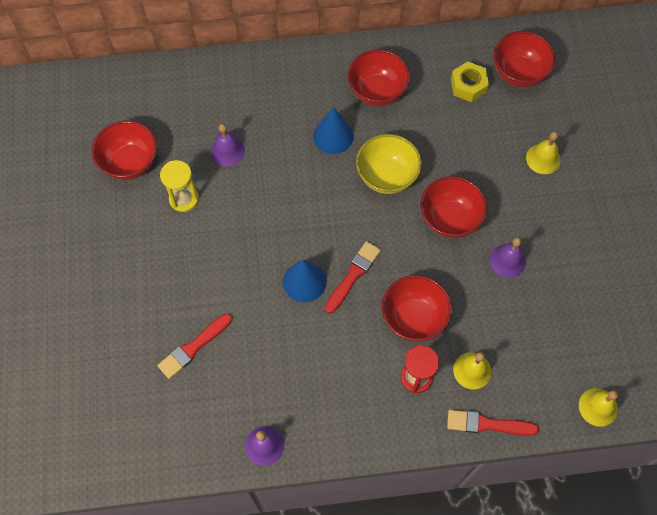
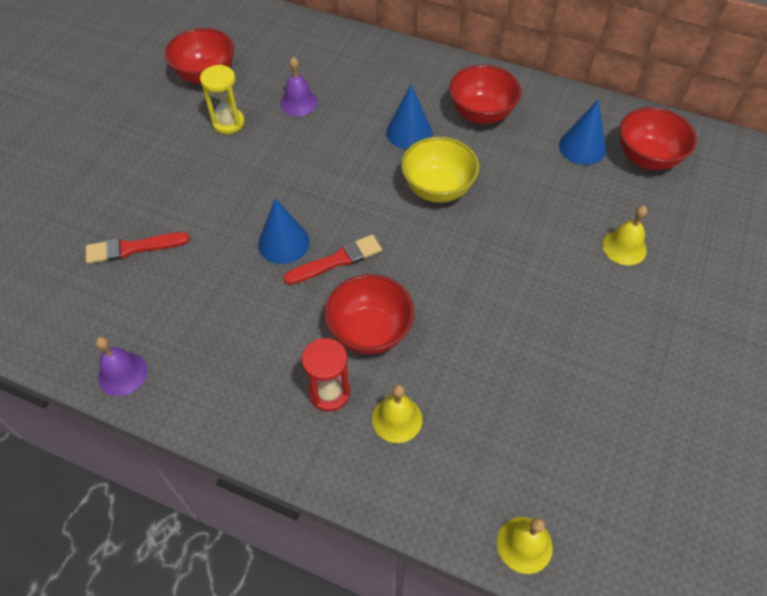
camera: 30 degrees right, 10 degrees down
(449, 219) = (477, 257): red bowl -> none
(468, 85) = (582, 147): yellow nut -> blue cone
(487, 424) = (374, 487): red brush -> none
(507, 260) = (516, 327): purple bell -> none

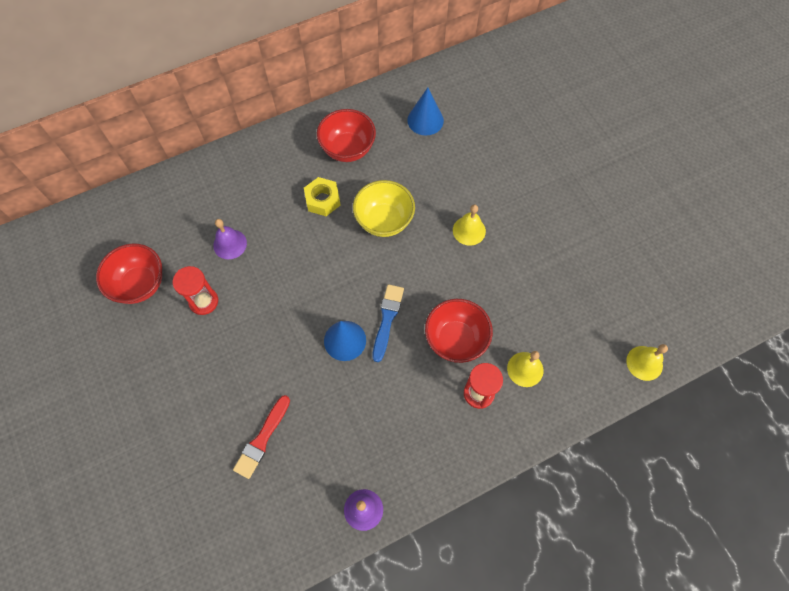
camera: 50 degrees left, 10 degrees up
(228, 123) = (204, 301): yellow hourglass -> red hourglass
(337, 260) = (387, 319): red brush -> blue brush
(409, 132) = (322, 200): blue cone -> yellow nut
(624, 247) = (513, 163): yellow bell -> yellow bell (469, 230)
(647, 158) = (464, 97): red bowl -> none

